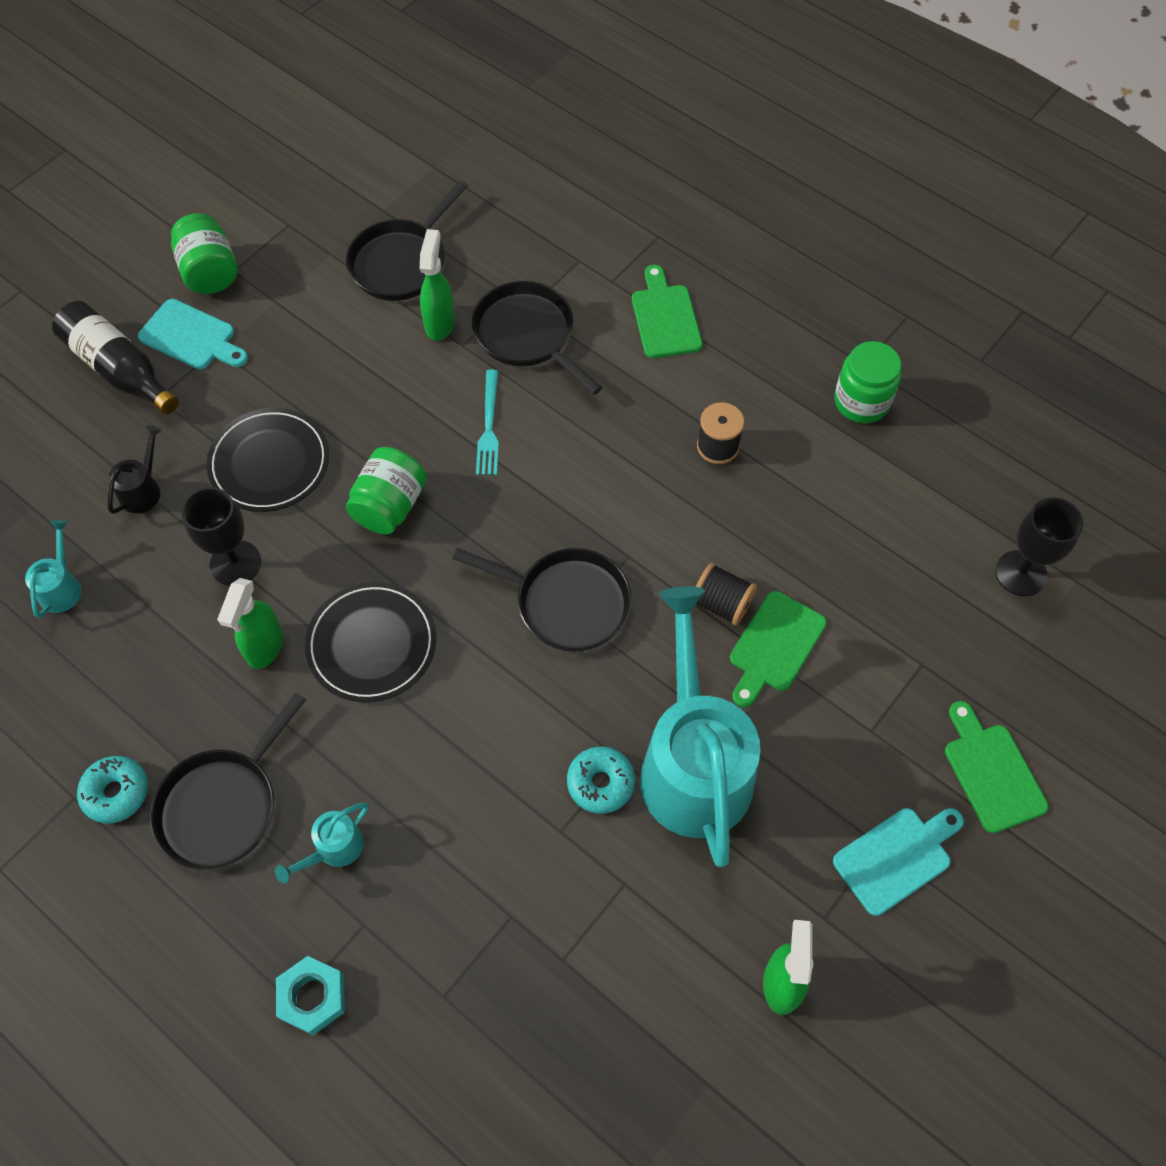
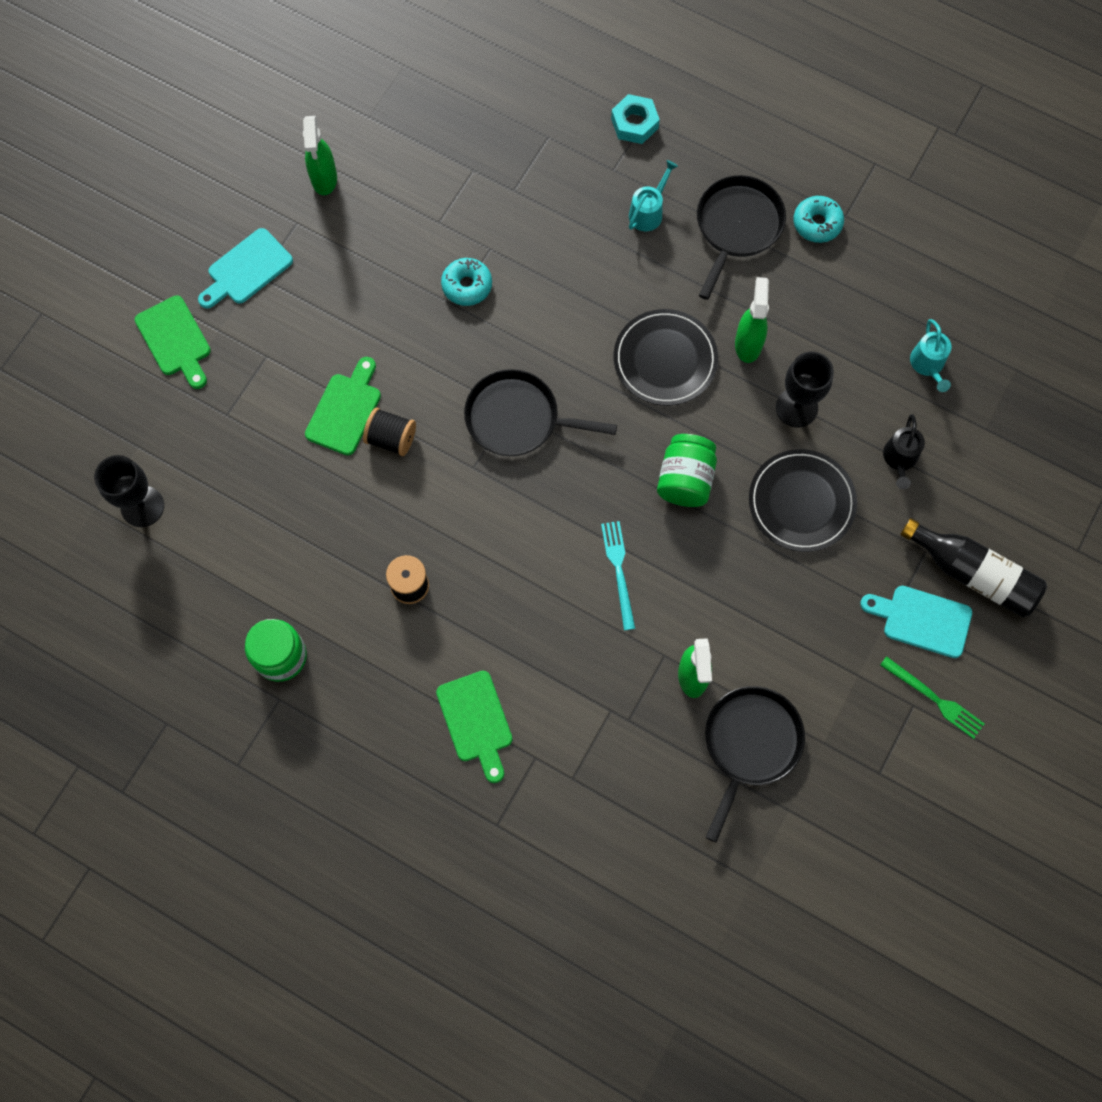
camera: 170 degrees right, 10 degrees up
(210, 272) = (934, 699): green jar -> green fork
(527, 335) = (605, 677): black pan -> none
(693, 762) = (400, 311): turquoise watering can -> none

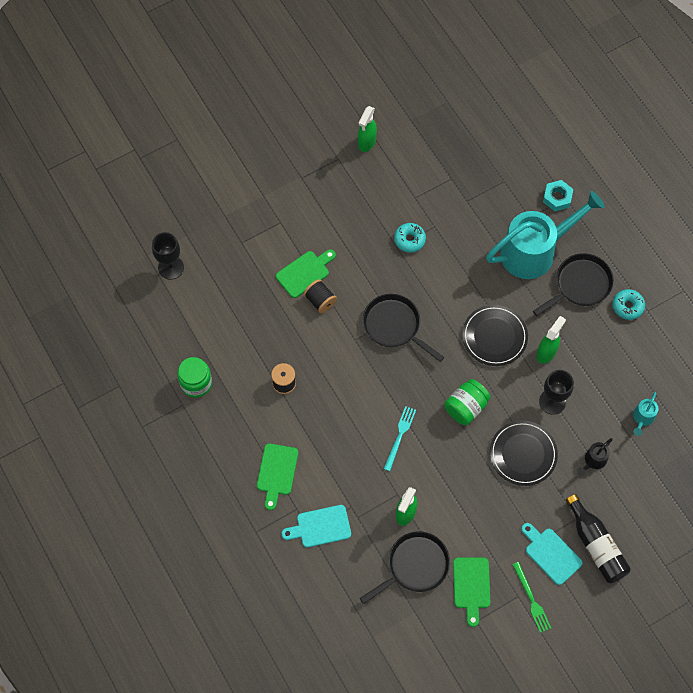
camera: 30 degrees right, 5 degrees down
(175, 340) = (237, 189): green cutting board -> green cutting board (471, 586)
(246, 269) = (296, 170): turquoise cutting board -> turquoise cutting board (320, 527)
(648, 211) = (535, 251): turquoise watering can -> turquoise watering can, size x2.49

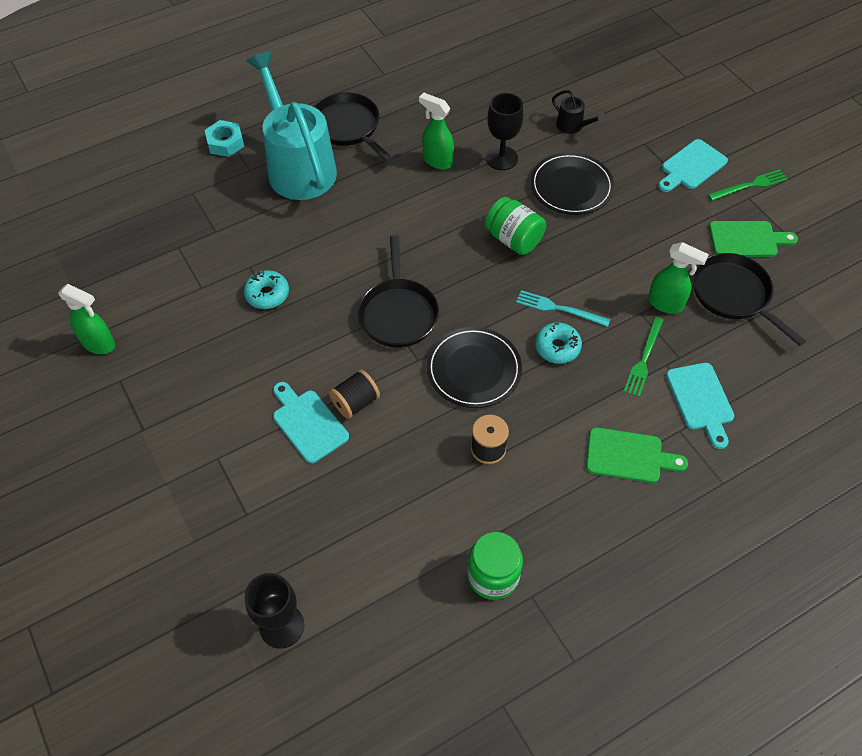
camera: 90 degrees left, 10 degrees down
(305, 272) = (308, 423): green cutting board -> turquoise cutting board
(355, 491) = (644, 359): none -> green fork
(394, 326) = (398, 313): black pan -> black pan turned 45 degrees counterclockwise
(494, 337) = (415, 208): black plate -> black plate (473, 370)
(596, 545) = (673, 129): black bottle -> none
(627, 306) = (378, 89): turquoise donut -> turquoise donut (557, 347)
(642, 418) = (517, 84): turquoise watering can -> none

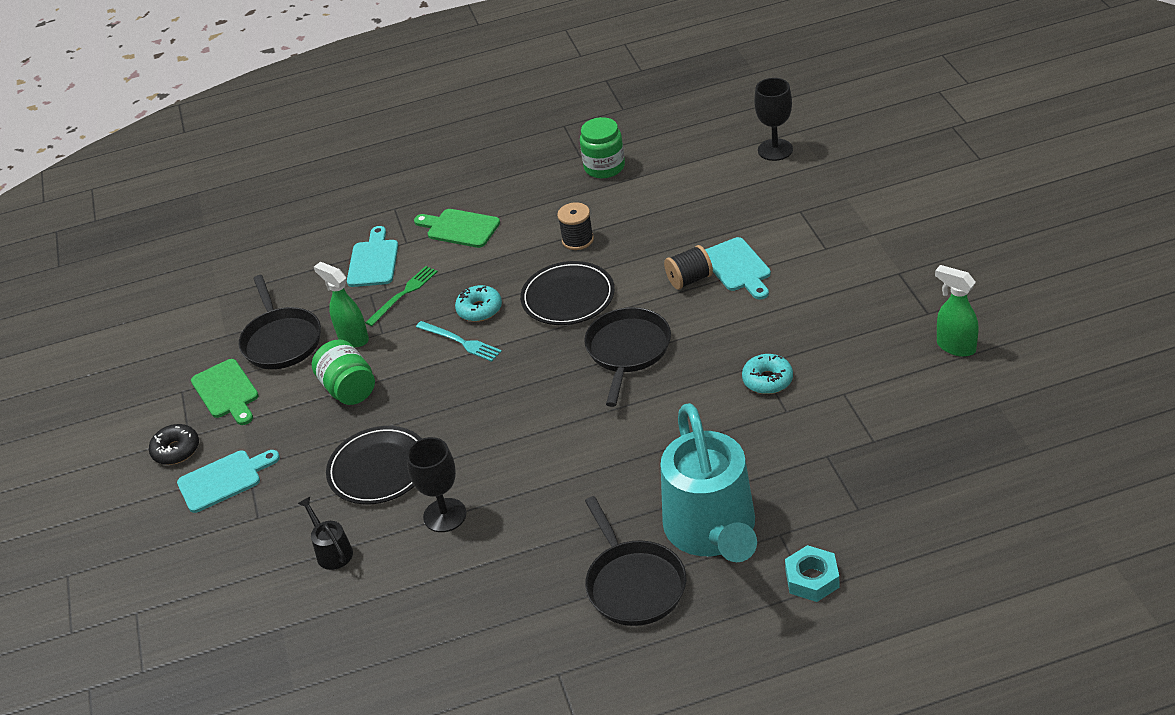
camera: 160 degrees left, 15 degrees down
(437, 161) = (528, 520): green spray bottle -> none
(513, 239) = (475, 414): green jar -> green jar (349, 389)
(747, 239) = (226, 391): green cutting board -> green cutting board turned 135 degrees counterclockwise
(750, 185) = (176, 450): green fork -> black donut

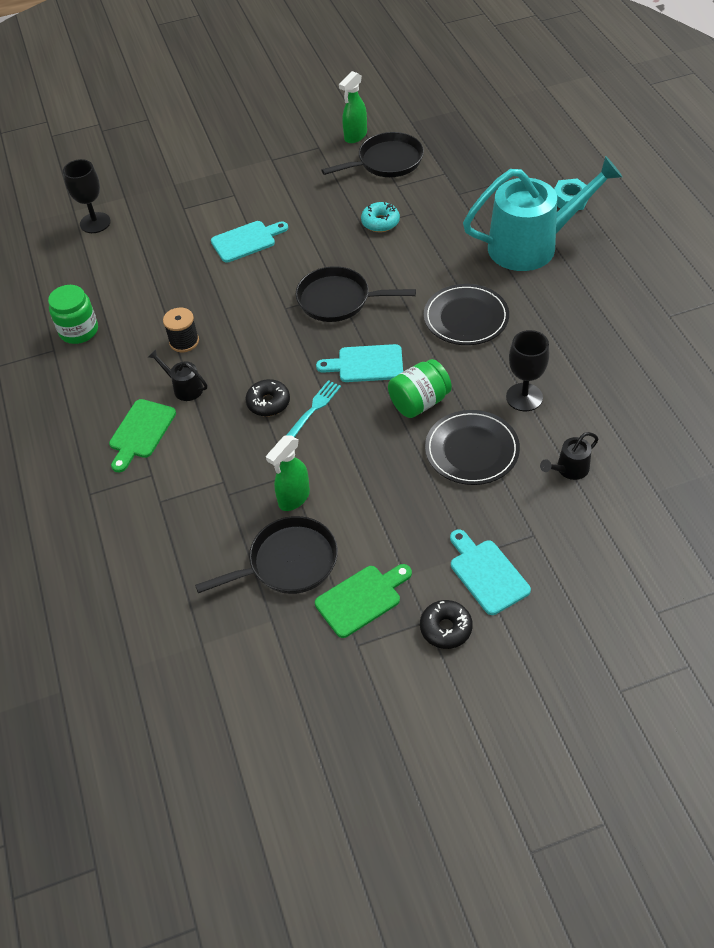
camera: 95 degrees left, 10 degrees up
(349, 389) = (367, 490): green jar -> green jar (419, 402)
(373, 261) = (175, 499): turquoise cutting board -> turquoise cutting board (366, 364)
(403, 294) = (234, 465): green fork -> none
(479, 309) = (268, 403): turquoise donut -> black donut
(512, 248) = (184, 388): none -> black watering can
(568, 297) = (263, 342): black plate -> black plate (466, 318)
(634, 584) = (584, 282): black pan -> black pan (387, 161)
(689, 280) = (256, 268): black spool -> none

